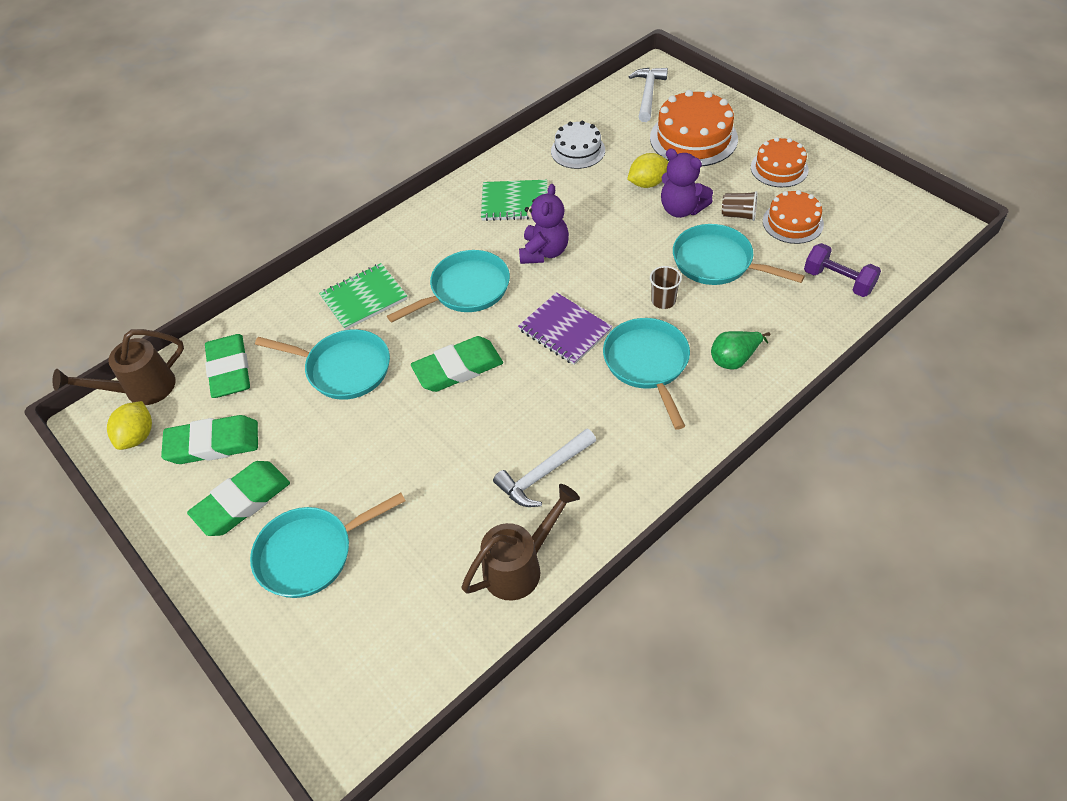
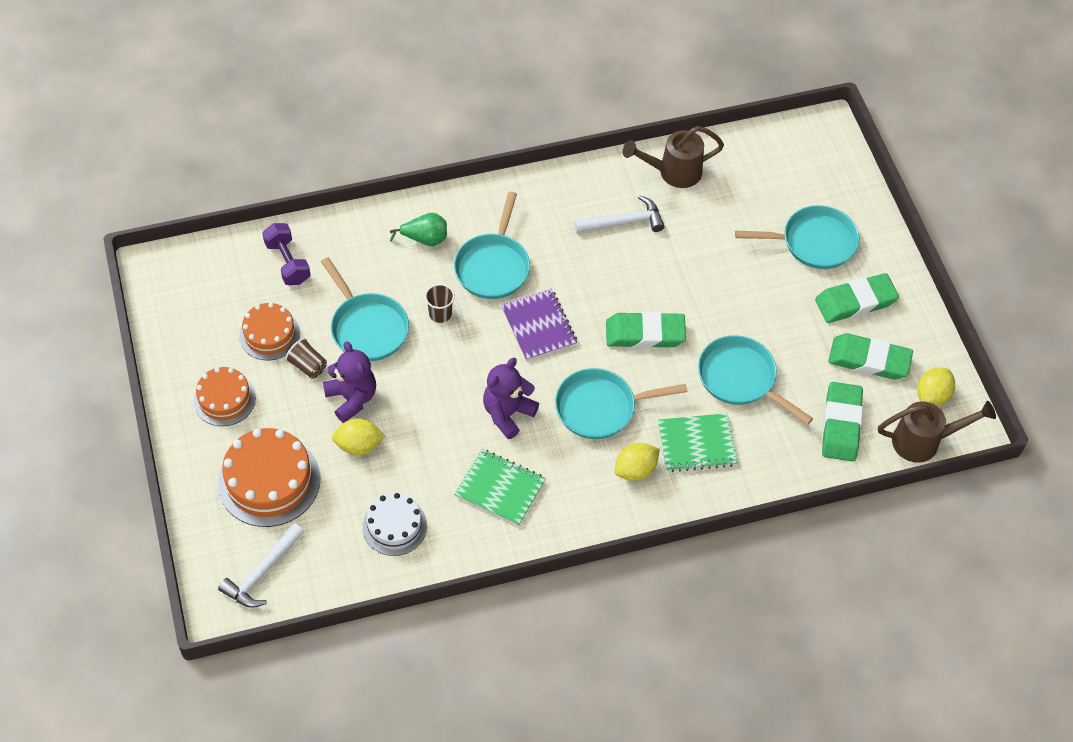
camera: 160 degrees left, 5 degrees up
(409, 258) = (635, 470): none -> yellow lemon

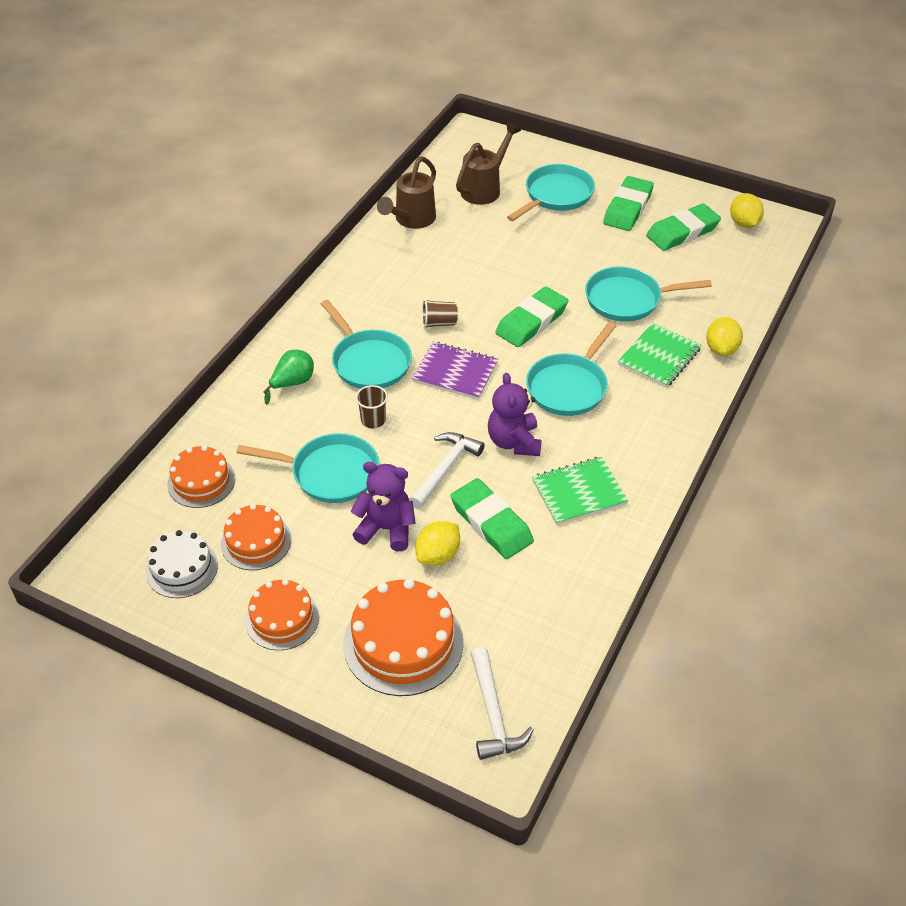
camera: 45 degrees left, 10 degrees down
(287, 263) = (201, 481): purple dumbbell -> orange cake
(308, 366) = (319, 537): brown cup -> brown cup (439, 323)
(394, 526) = (544, 584): white cake -> white cake (182, 568)
(623, 222) = (421, 270): white hammer -> white hammer (445, 469)
(635, 470) = (646, 404): yellow lemon -> yellow lemon (721, 349)
(841, 425) = (721, 277): green eraser -> green eraser (491, 523)
(924, 441) = (777, 249): brown watering can -> brown watering can (485, 188)

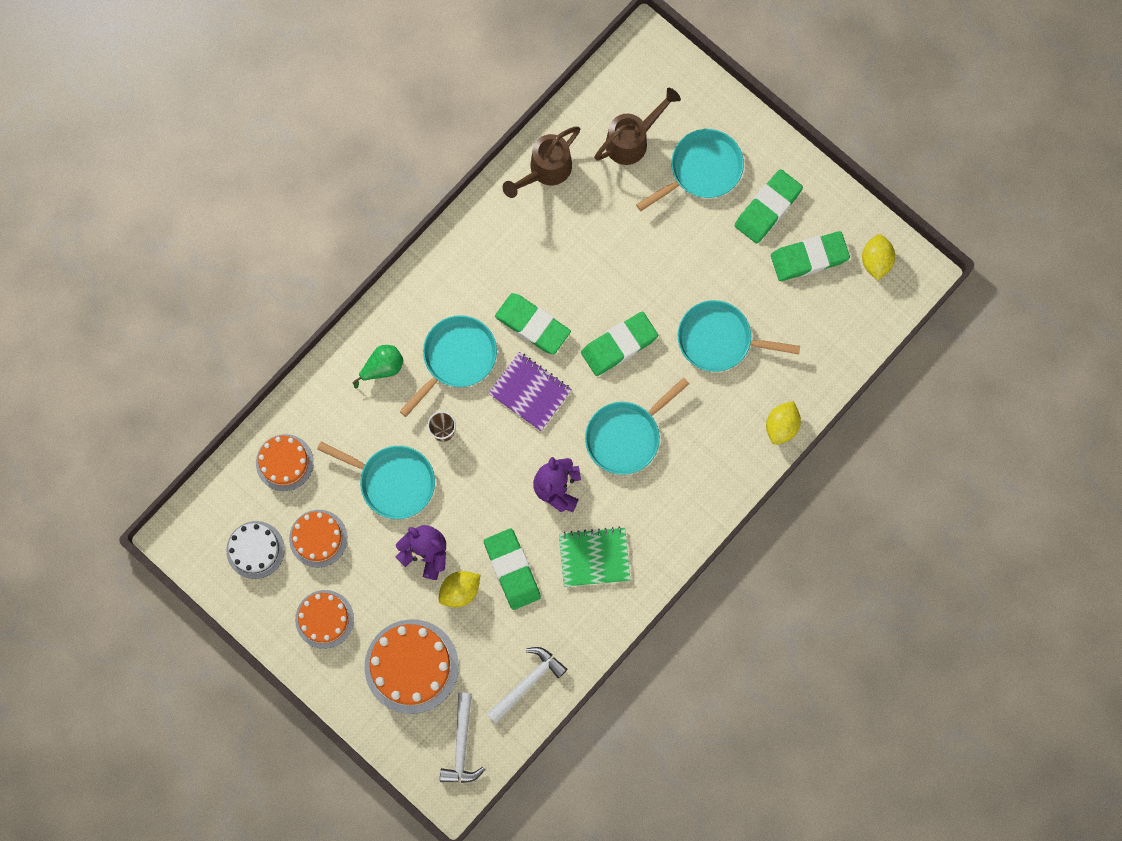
camera: 15 degrees right, 30 degrees up
(369, 361) = (456, 358): turquoise pan -> turquoise pan turned 120 degrees counterclockwise
(439, 323) = (532, 325): brown cup -> green eraser
(445, 469) = (490, 502): white hammer -> white hammer (527, 683)
(659, 357) = (720, 421): green notebook -> none

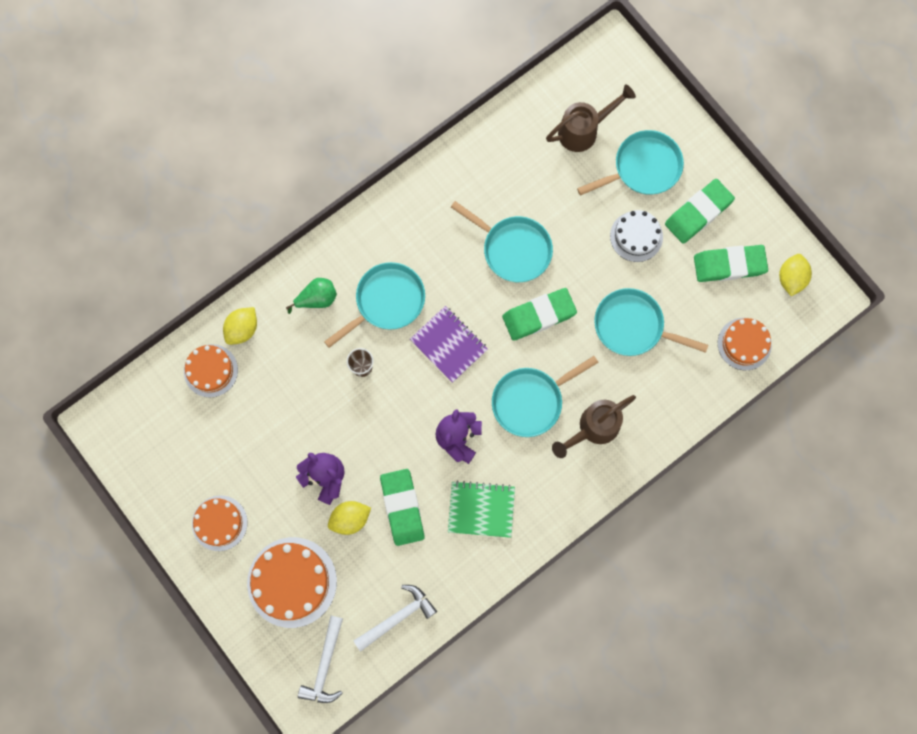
camera: 10 degrees right, 0 degrees up
(255, 550) = (168, 447): white cake -> white cake (636, 236)
(318, 538) = (228, 446): orange cake -> orange cake (744, 344)
(392, 481) = (306, 405): turquoise pan -> turquoise pan (513, 249)
(532, 325) = (462, 283): green eraser -> none
(545, 171) = (498, 145): brown watering can -> brown watering can (593, 428)
(781, 426) = (677, 417): yellow lemon -> yellow lemon (242, 329)

